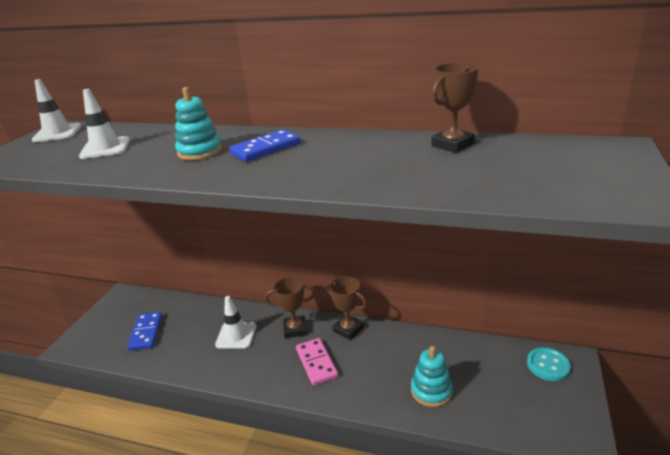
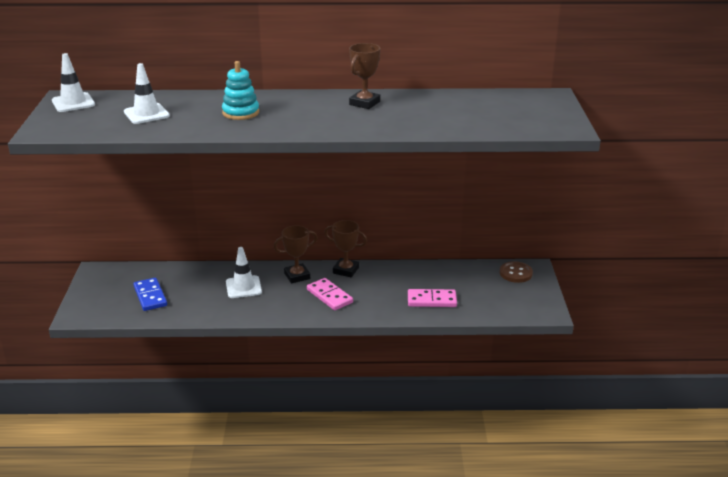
camera: 20 degrees left, 0 degrees up
(266, 149) = (296, 108): blue domino -> none
(431, 391) = (432, 300): turquoise stacking toy -> pink domino
(452, 145) = (440, 98): brown trophy -> brown trophy (364, 103)
(548, 365) = (515, 273): turquoise button -> brown button

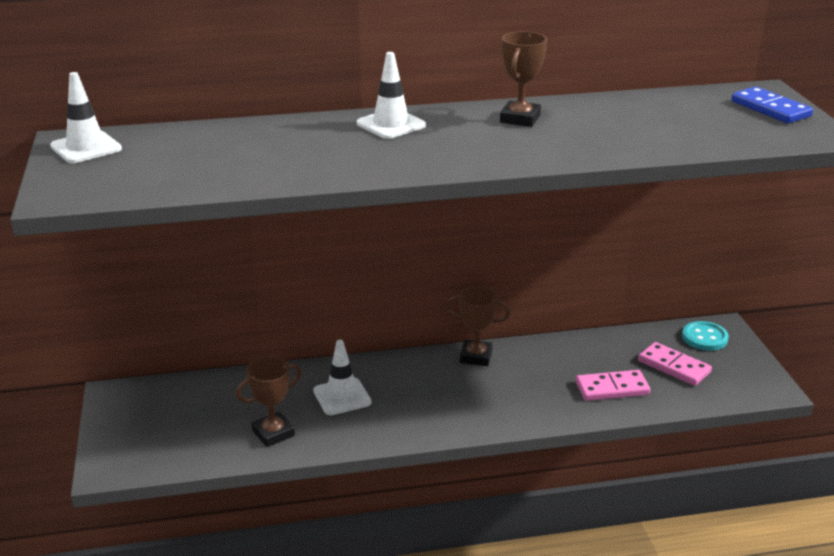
camera: 10 degrees left, 0 degrees up
(146, 114) = (209, 157): white traffic cone -> white traffic cone (391, 124)
(150, 296) = (210, 425): blue domino -> blue domino (770, 109)
(241, 113) = (350, 145): turquoise stacking toy -> none
(297, 276) = (411, 372): brown trophy -> brown trophy (273, 433)
(329, 296) = (469, 397): pink domino -> pink domino (674, 366)
(515, 273) = (704, 338): brown button -> turquoise button

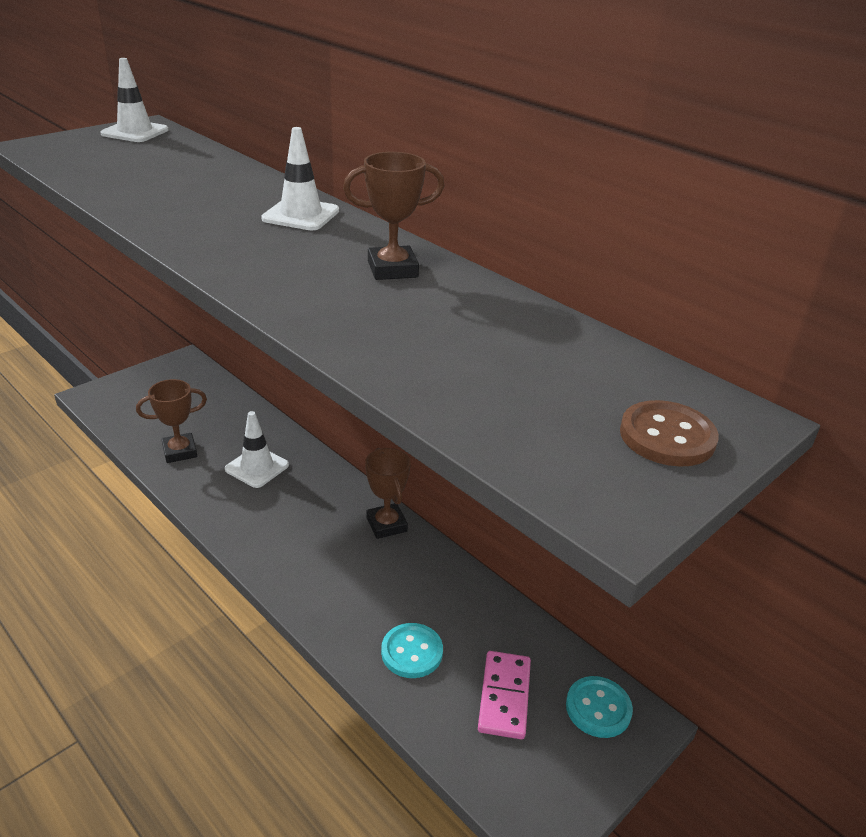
camera: 55 degrees right, 5 degrees up
(273, 433) = (180, 451): brown trophy -> brown trophy turned 45 degrees counterclockwise
(612, 388) = (412, 652): pink domino -> turquoise button
(770, 109) = (667, 436): blue domino -> brown button

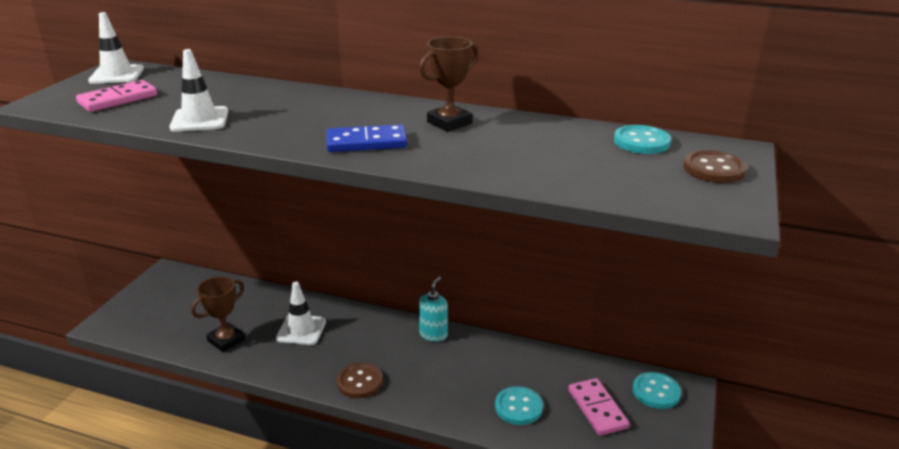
camera: 25 degrees left, 5 degrees down
(101, 157) = (118, 99): none -> pink domino
(267, 548) = (360, 382): none -> brown button
(268, 268) = (366, 142): none -> blue domino
(301, 215) = (339, 104): white traffic cone -> white traffic cone (200, 120)
(386, 524) = (433, 334): brown trophy -> turquoise soap dispenser
(609, 364) = (641, 142): none -> turquoise button

